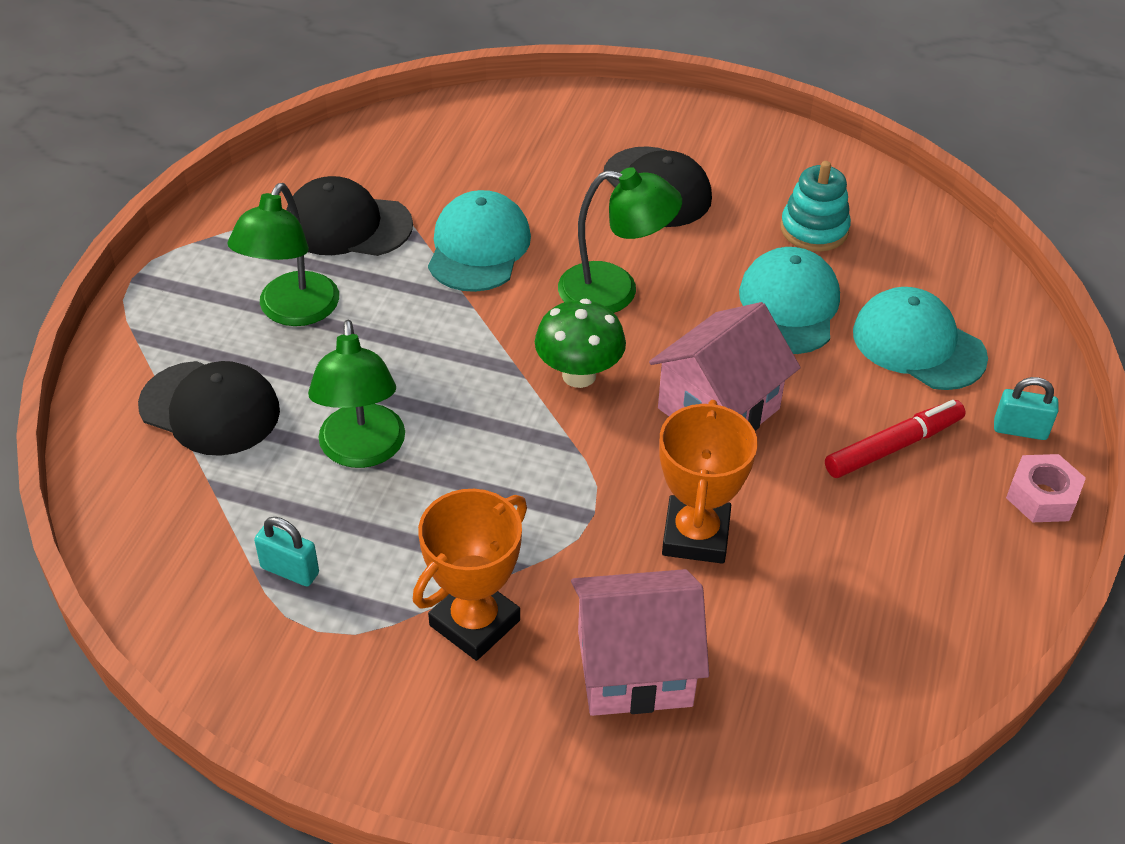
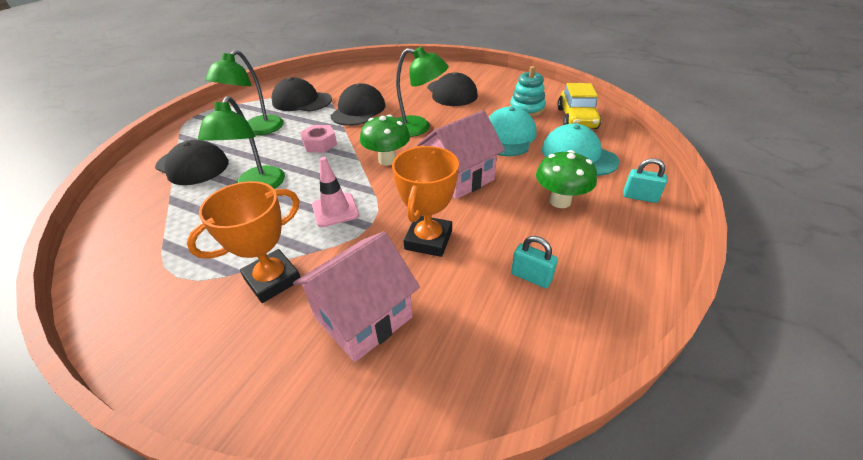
camera: 10 degrees right, 5 degrees down
(290, 570) = (182, 242): turquoise padlock -> turquoise padlock (531, 277)
(478, 247) = (358, 110): turquoise cap -> black cap
(523, 490) = (335, 210): none -> pink traffic cone
(634, 668) = (363, 317): pink house -> pink house turned 45 degrees counterclockwise
(893, 447) = (560, 201): red marker -> green mushroom
(910, 252) = (576, 118): none -> yellow car
(1042, 496) = (656, 233): pink nut -> pink nut (320, 144)

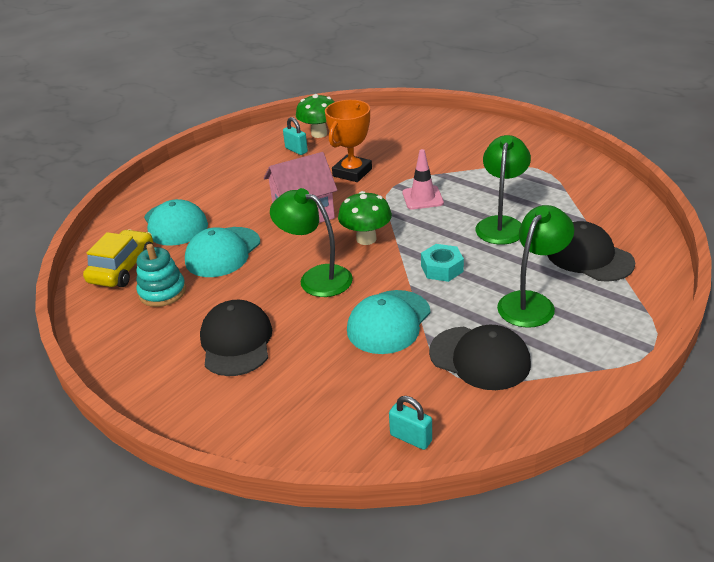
camera: 165 degrees left, 5 degrees down
(272, 279) = (465, 161): orange trophy -> none
(320, 144) = (442, 268): pink nut -> turquoise nut
(358, 110) = (388, 322): black cap -> turquoise cap
(363, 317) = (405, 142): pink house -> none
(560, 201) = (235, 187): green mushroom -> green mushroom (319, 134)
(639, 197) = (171, 185): turquoise padlock -> turquoise padlock (411, 438)

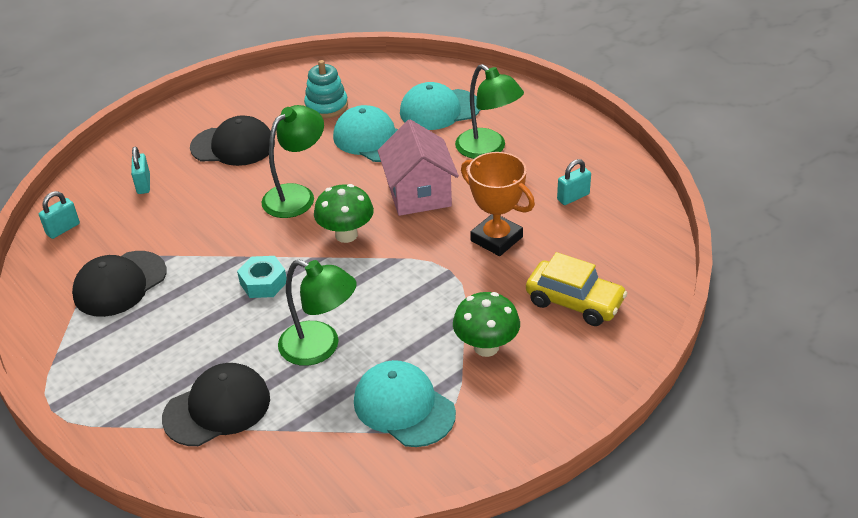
camera: 100 degrees right, 5 degrees up
(122, 268) = (376, 83): yellow car -> yellow car (574, 302)
(315, 394) = (143, 184): none -> turquoise padlock
(319, 134) = (614, 219): green mushroom -> green mushroom (486, 347)
(388, 322) = (203, 234): turquoise cap -> turquoise cap (403, 407)
(422, 198) = (410, 290): pink traffic cone -> none
(531, 302) = (170, 338): green lamp -> green lamp (488, 149)

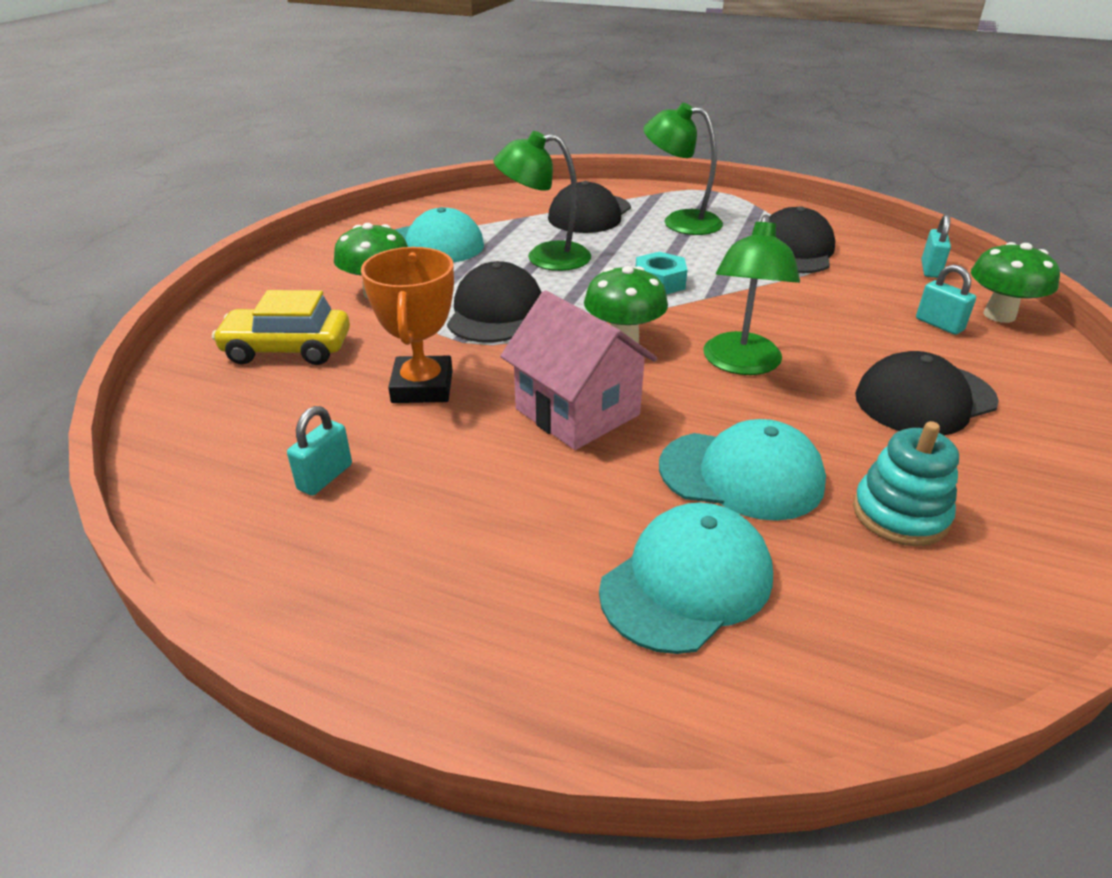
camera: 150 degrees right, 5 degrees down
(97, 179) = (999, 315): none -> green mushroom
(408, 292) = (495, 312): none -> black cap
(488, 149) = (522, 520): green lamp -> green lamp (680, 222)
(496, 239) = (422, 387): orange trophy -> orange trophy turned 75 degrees clockwise

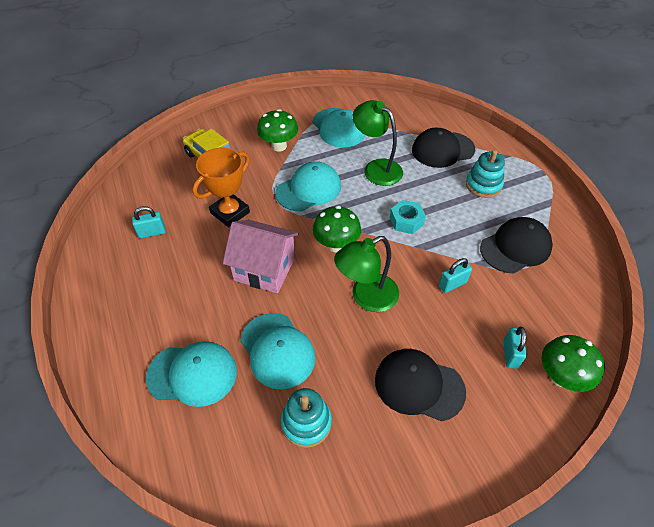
camera: 45 degrees right, 15 degrees up
(495, 312) = (309, 189): black cap -> turquoise cap
(577, 412) = (264, 269): pink house -> pink house turned 75 degrees counterclockwise
(680, 222) = (483, 185): green lamp -> turquoise stacking toy
(930, 269) = (578, 318): turquoise padlock -> turquoise padlock (452, 284)

